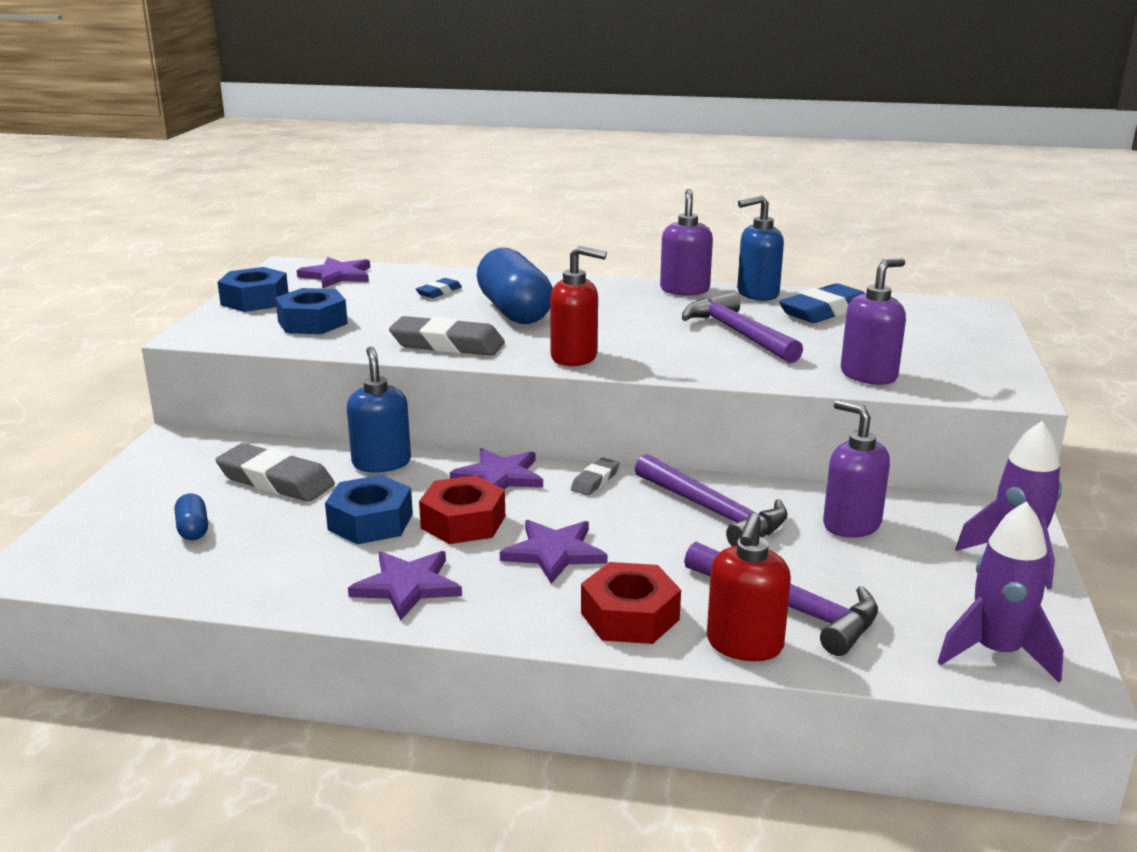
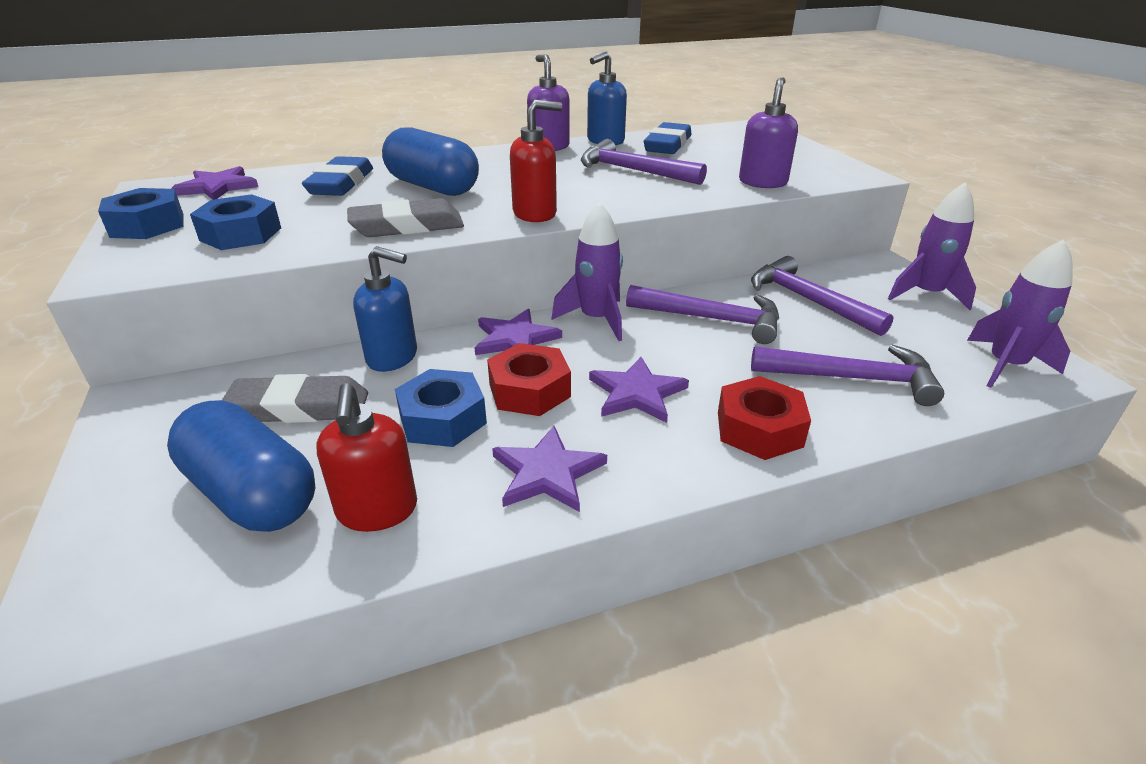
camera: 30 degrees left, 10 degrees up
(193, 529) = (252, 493): blue capsule -> blue capsule, size x2.33
(381, 463) = (393, 357): blue soap dispenser -> blue soap dispenser turned 150 degrees clockwise
(439, 292) = (341, 183): blue eraser -> blue eraser, size x1.94
(595, 481) = (596, 319): grey eraser -> purple rocket
(744, 645) = (864, 421): red soap dispenser -> red soap dispenser (377, 510)
(851, 524) = (808, 301): purple soap dispenser -> purple hammer

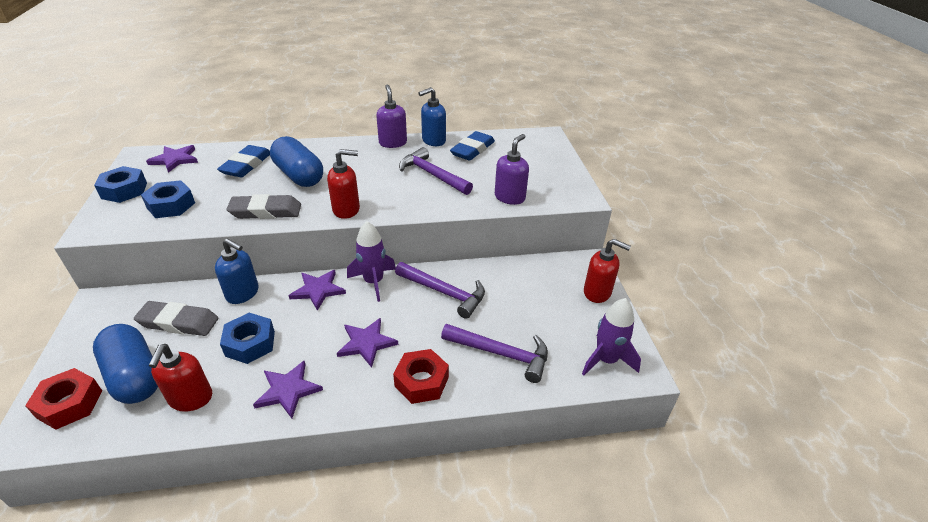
camera: 10 degrees right, 5 degrees up
(529, 390) = (307, 331): red nut -> red nut (69, 404)
(808, 301) = (515, 286): purple hammer -> none
(926, 294) = (597, 292): purple rocket -> red soap dispenser

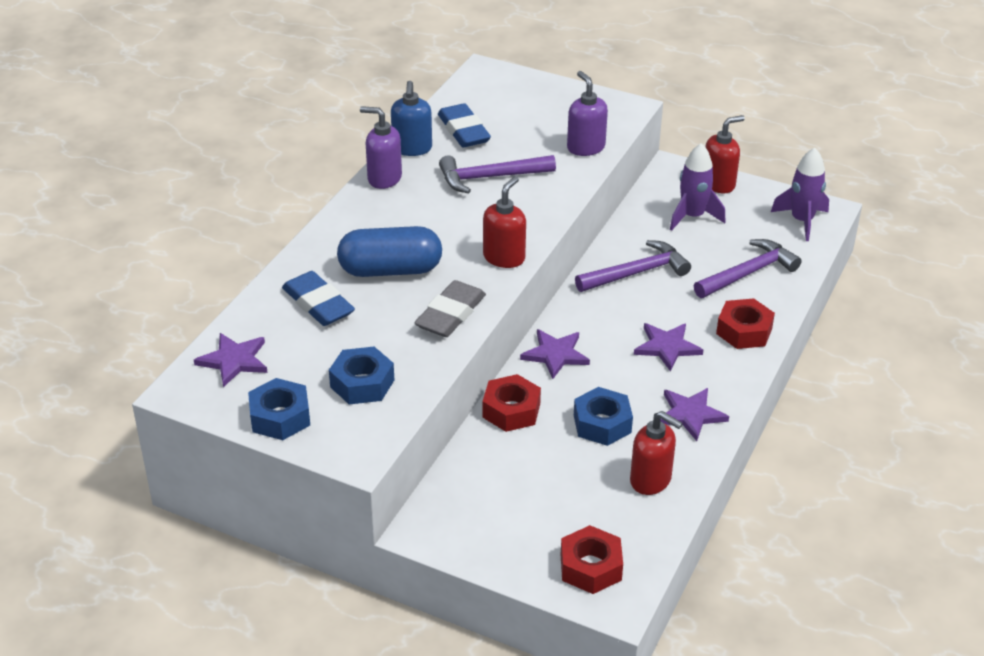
camera: 55 degrees left, 0 degrees up
(134, 376) = (585, 515): blue capsule -> none
(178, 322) = (521, 469): grey eraser -> none
(243, 293) = (511, 410): blue soap dispenser -> red nut
(374, 282) = (577, 312): purple rocket -> purple rocket (692, 217)

